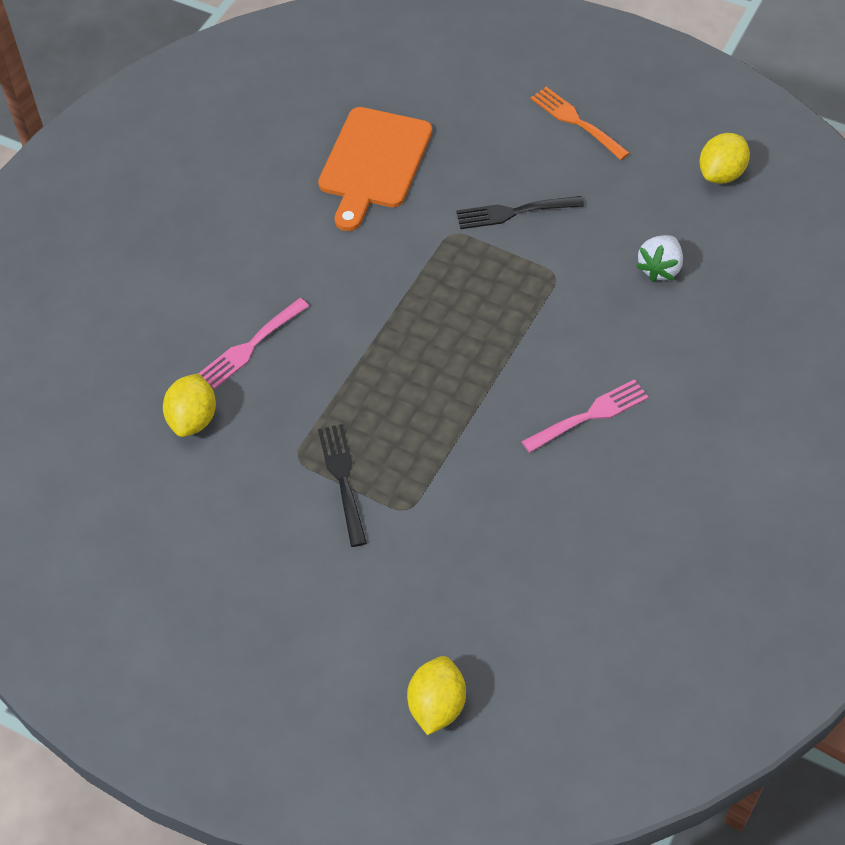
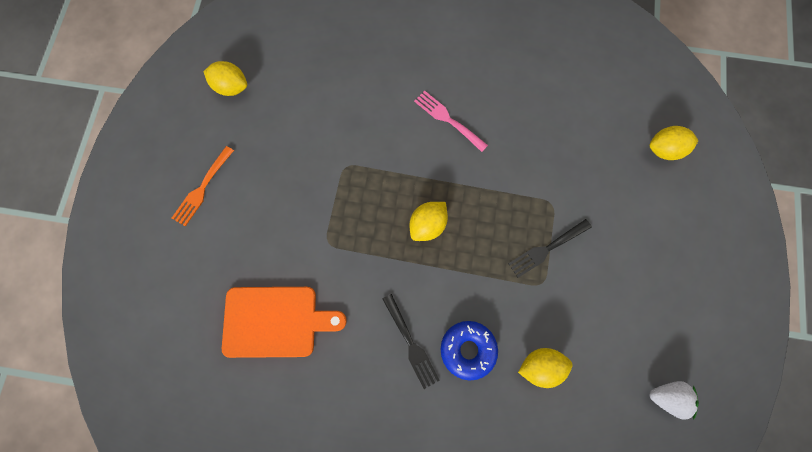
camera: 110 degrees left, 20 degrees up
(251, 346) = (467, 349): pink fork -> blue donut
(434, 347) = (427, 225): none -> yellow lemon
(514, 212) = (298, 207): black fork -> black fork (411, 344)
(660, 268) = (322, 106): white strawberry -> white strawberry (666, 396)

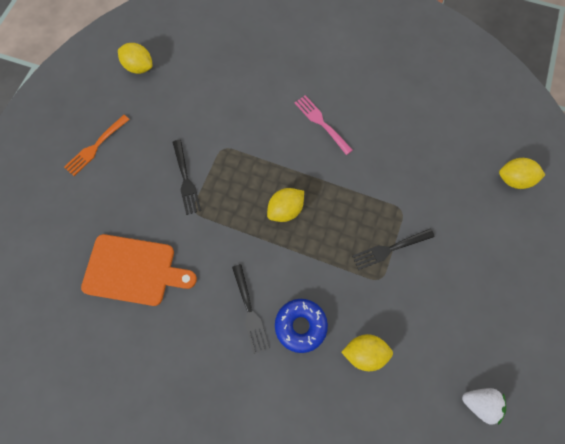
camera: 10 degrees right, 5 degrees down
(311, 209) = (186, 180): none -> black fork

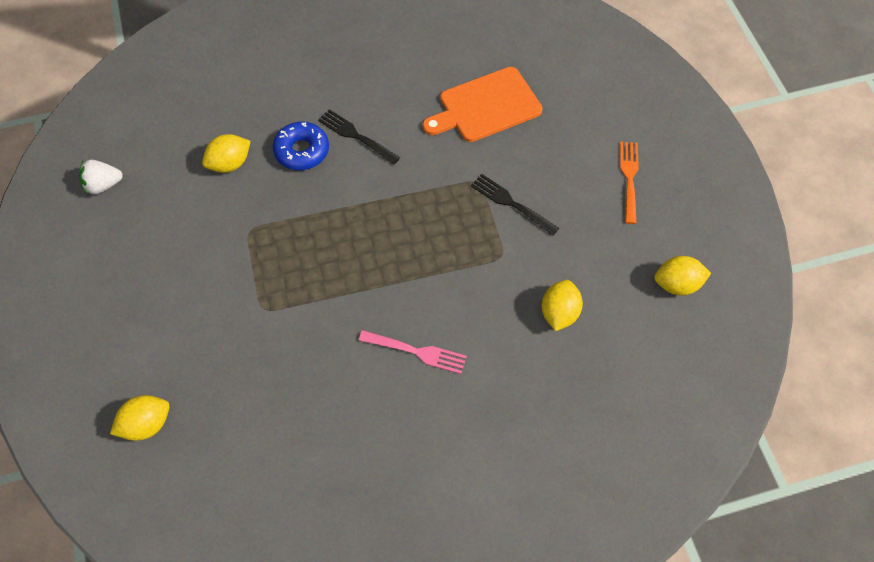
camera: 145 degrees right, 10 degrees down
(285, 210) = (387, 236): yellow lemon -> yellow lemon (559, 313)
(389, 249) = (255, 262): black fork -> none

